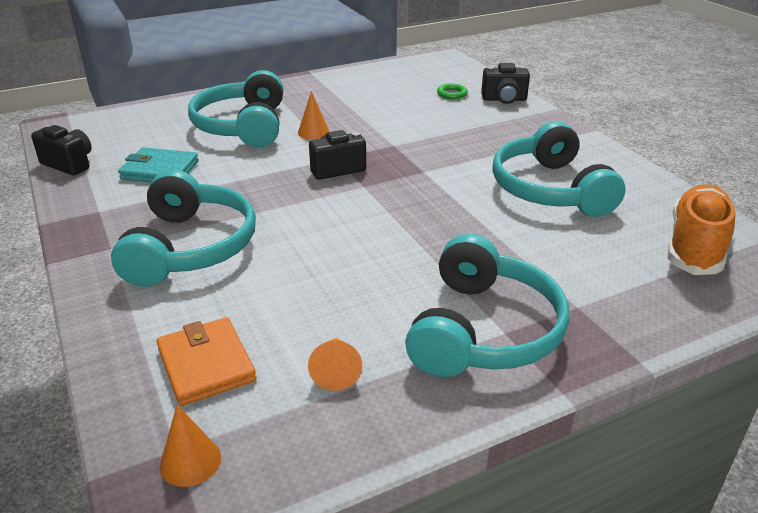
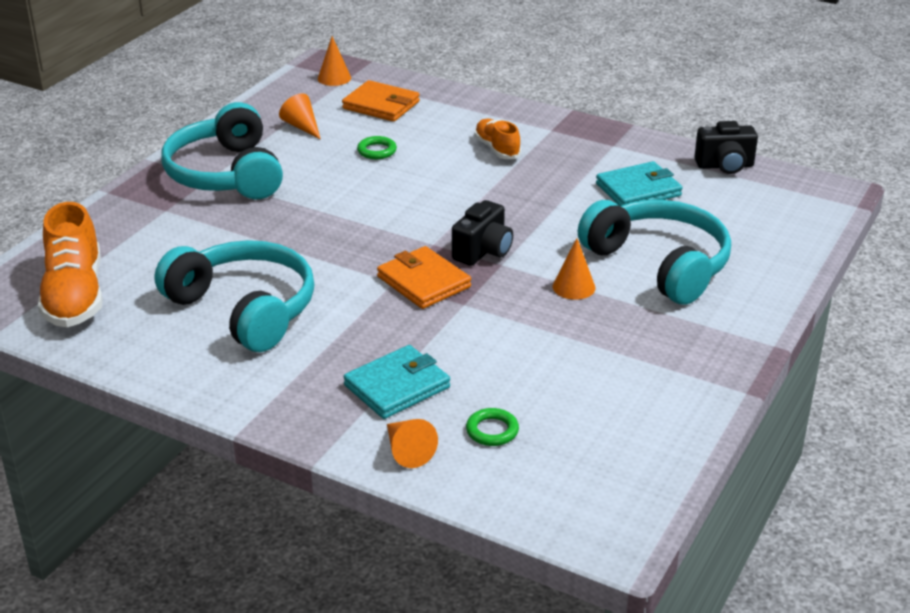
camera: 145 degrees right, 0 degrees up
(190, 247) = (497, 149): turquoise headphones -> orange shoe
(297, 293) = (377, 151): none -> green ring
(403, 165) = (423, 282): none -> orange wallet
(482, 122) = (397, 386): none -> turquoise wallet
(504, 99) = (407, 451): black camera -> orange cone

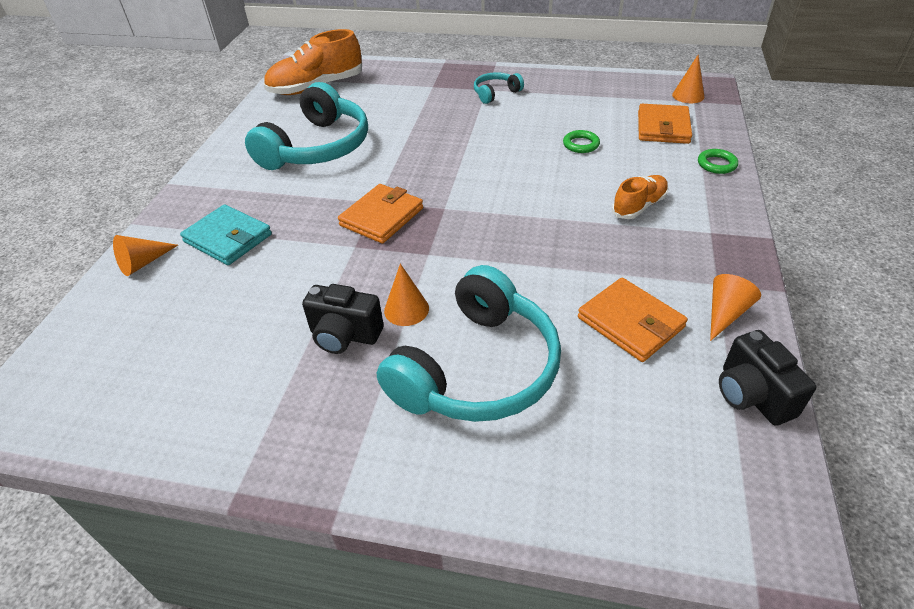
camera: 75 degrees right, 10 degrees up
(226, 174) = (495, 93): turquoise headphones -> turquoise headphones, size x0.46
(302, 126) = (592, 103): orange cone -> orange cone (725, 313)
(483, 251) = (445, 238): black camera -> black camera (344, 335)
(492, 431) = (168, 303): green ring -> green ring (716, 164)
(638, 190) = (630, 322): turquoise wallet -> orange wallet

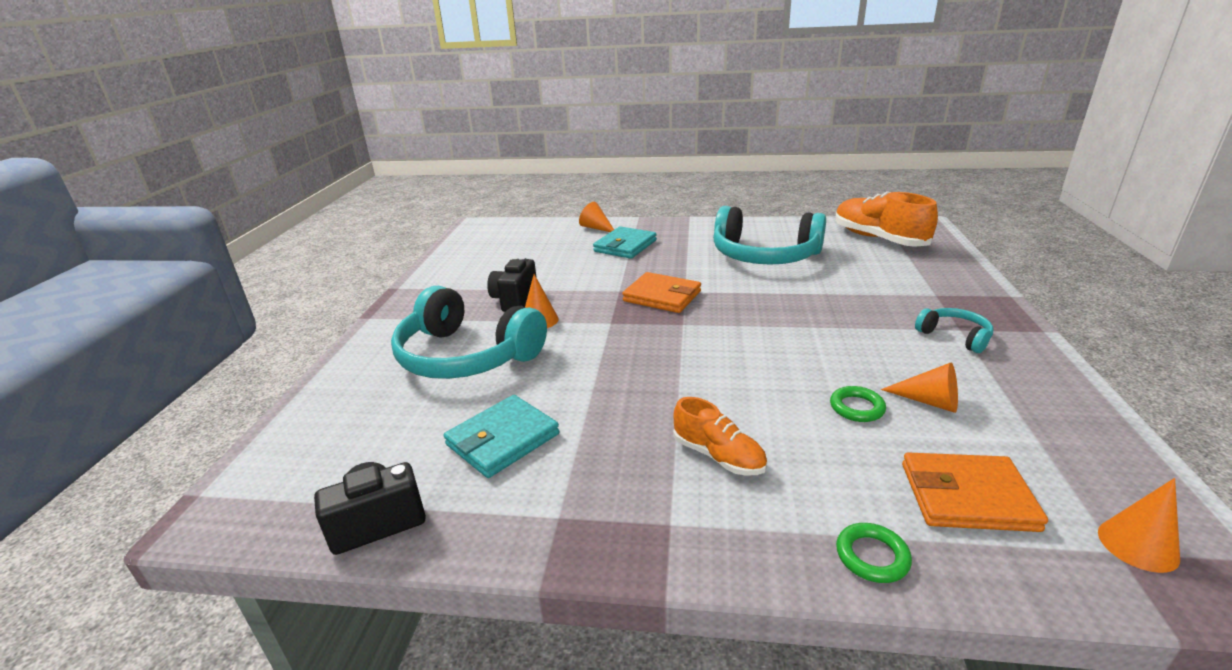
camera: 85 degrees right, 15 degrees down
(630, 322) = (503, 439): orange wallet -> turquoise wallet
(725, 313) = (504, 517): orange cone -> orange cone (928, 401)

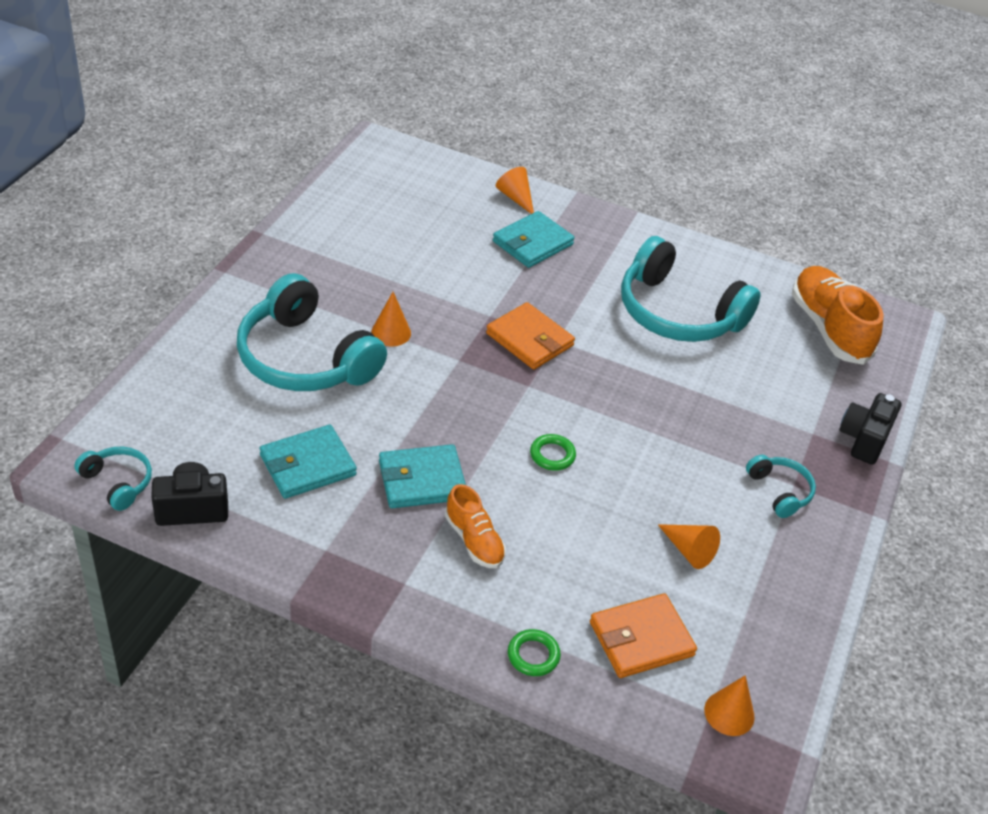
camera: 10 degrees right, 15 degrees up
(275, 521) = (118, 482): none -> turquoise headphones
(515, 300) = (377, 294): black camera -> black camera (863, 440)
(630, 418) = (422, 480): none -> turquoise wallet
(856, 408) = (621, 535): green ring -> green ring (552, 455)
(967, 496) = (641, 639): orange wallet -> orange wallet turned 45 degrees counterclockwise

